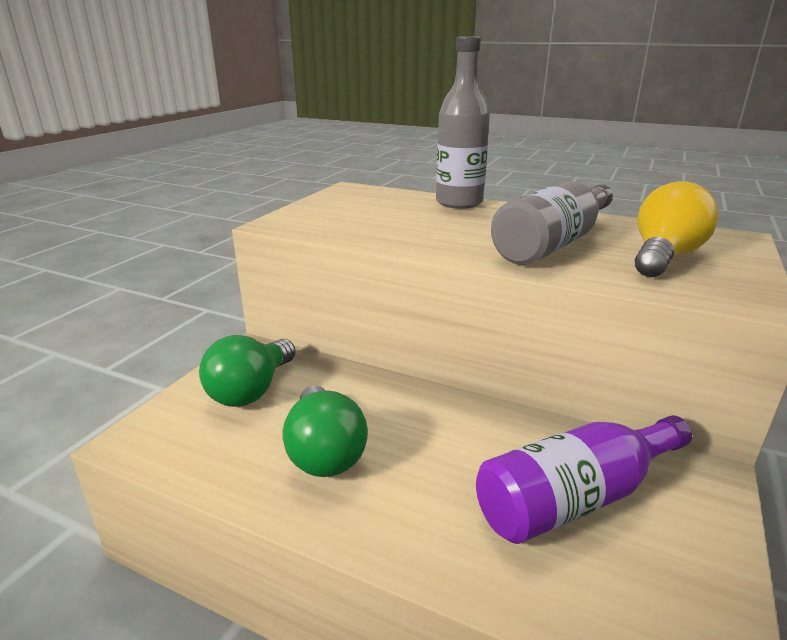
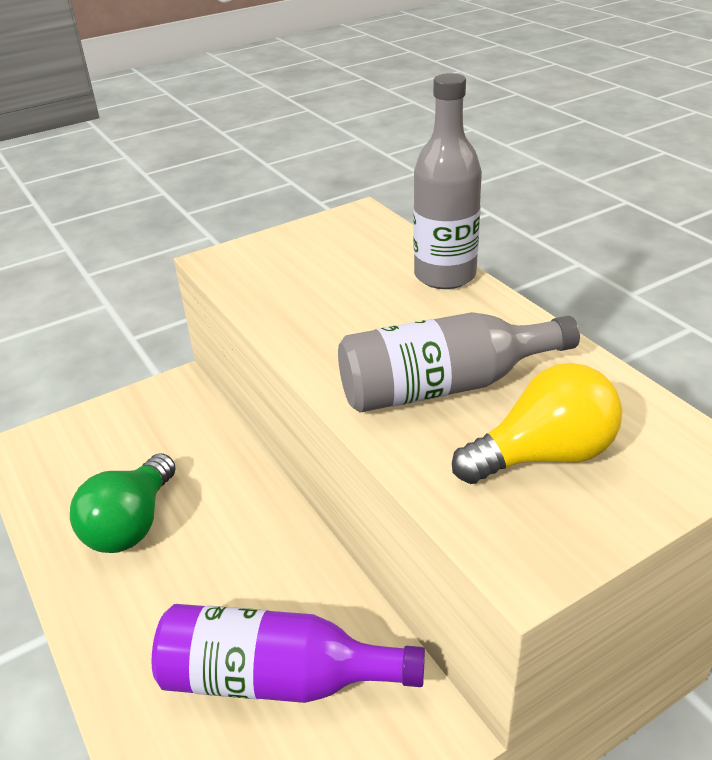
camera: 35 degrees right, 10 degrees up
(251, 390) = (137, 433): green light bulb -> none

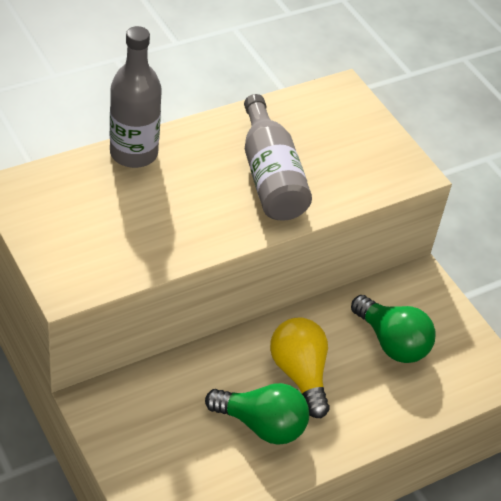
camera: 95 degrees left, 10 degrees up
(276, 678) = (392, 342): purple bottle -> green light bulb
(543, 455) = (338, 148): yellow light bulb -> yellow light bulb (300, 374)

